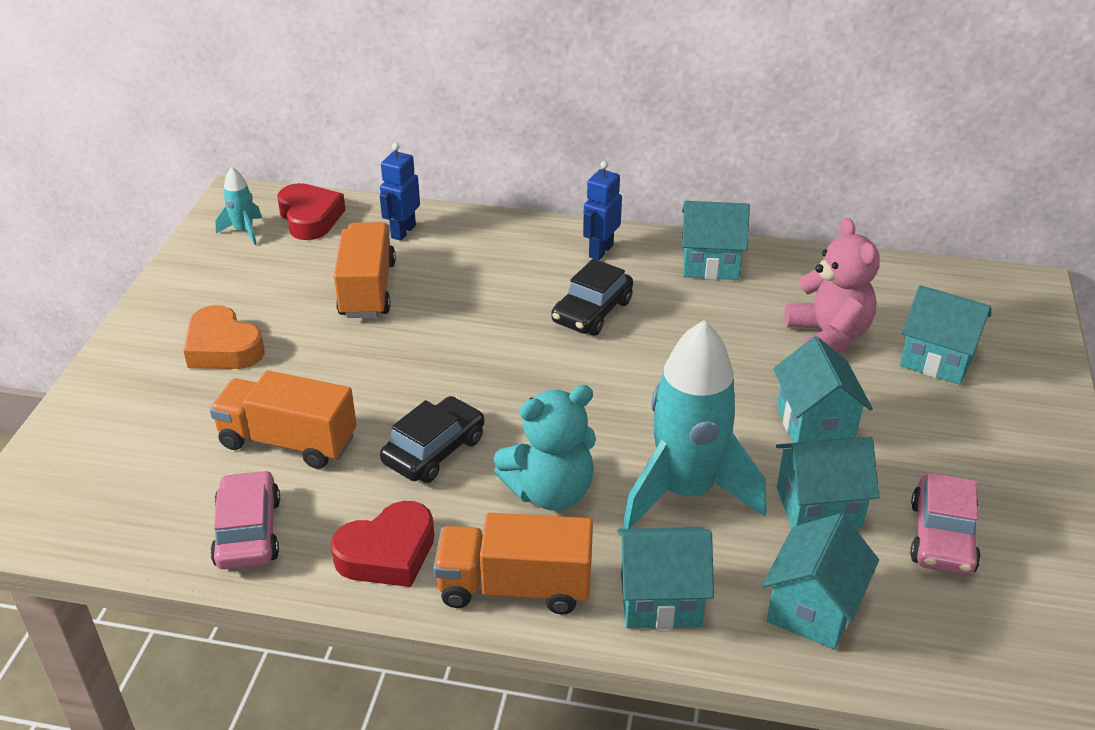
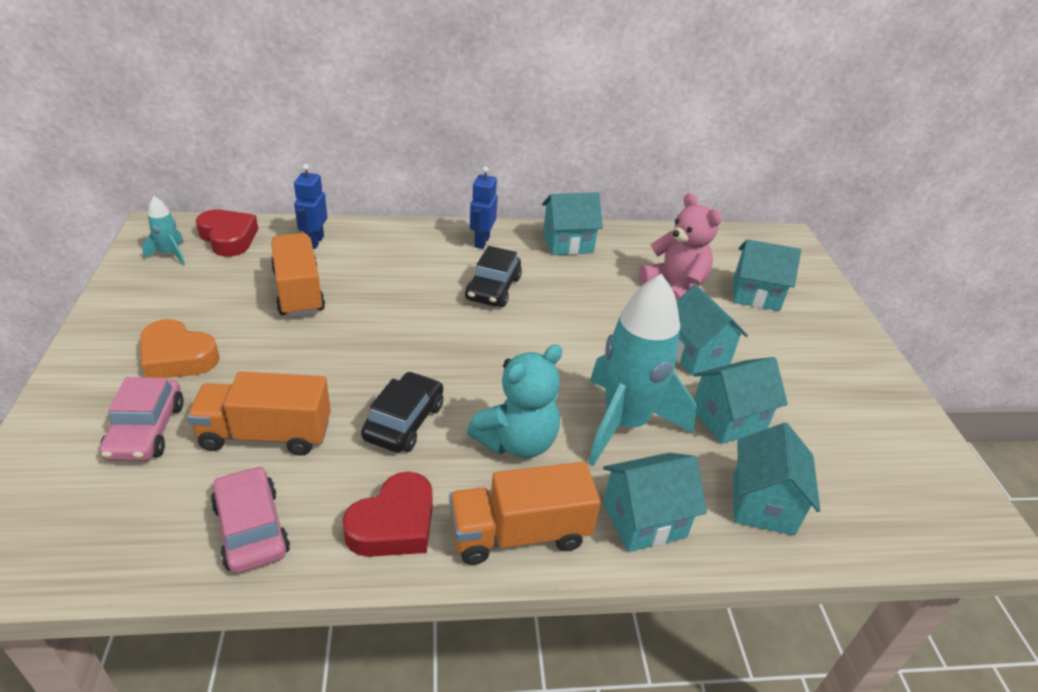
camera: 20 degrees left, 0 degrees up
(942, 537) = (824, 427): pink car -> pink car (146, 430)

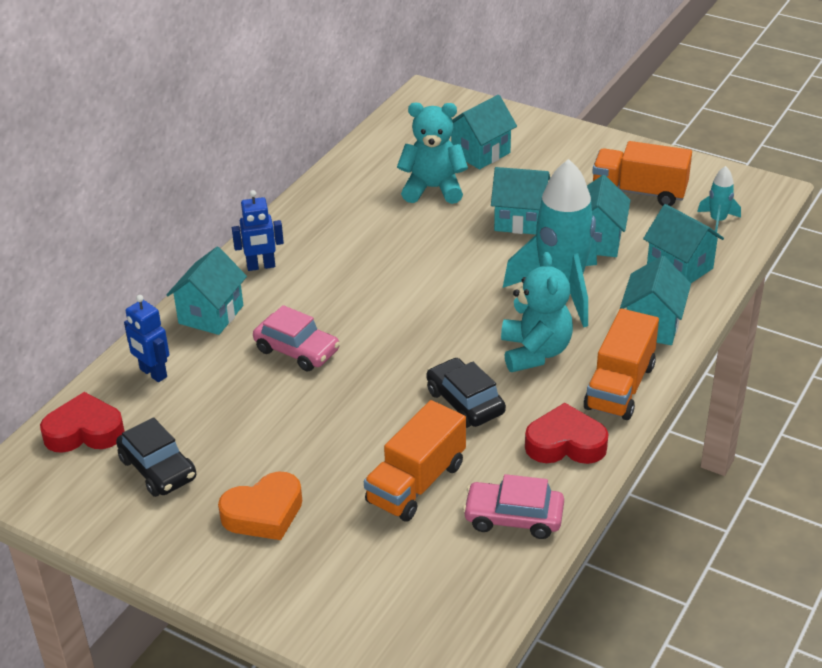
camera: 50 degrees left, 0 degrees up
(146, 430) = (352, 553): pink car -> pink car (297, 350)
(170, 254) = (75, 481): turquoise rocket -> turquoise rocket (717, 221)
(298, 291) = (230, 409): orange truck -> orange truck (639, 192)
(394, 524) = (565, 443): red heart -> red heart turned 75 degrees counterclockwise
(481, 242) = (261, 266): blue robot -> blue robot turned 60 degrees counterclockwise
(493, 288) = (340, 288): black car -> black car (158, 469)
(567, 243) = (314, 217): turquoise house -> turquoise house (211, 314)
(675, 287) = (433, 189): pink teddy bear -> turquoise teddy bear

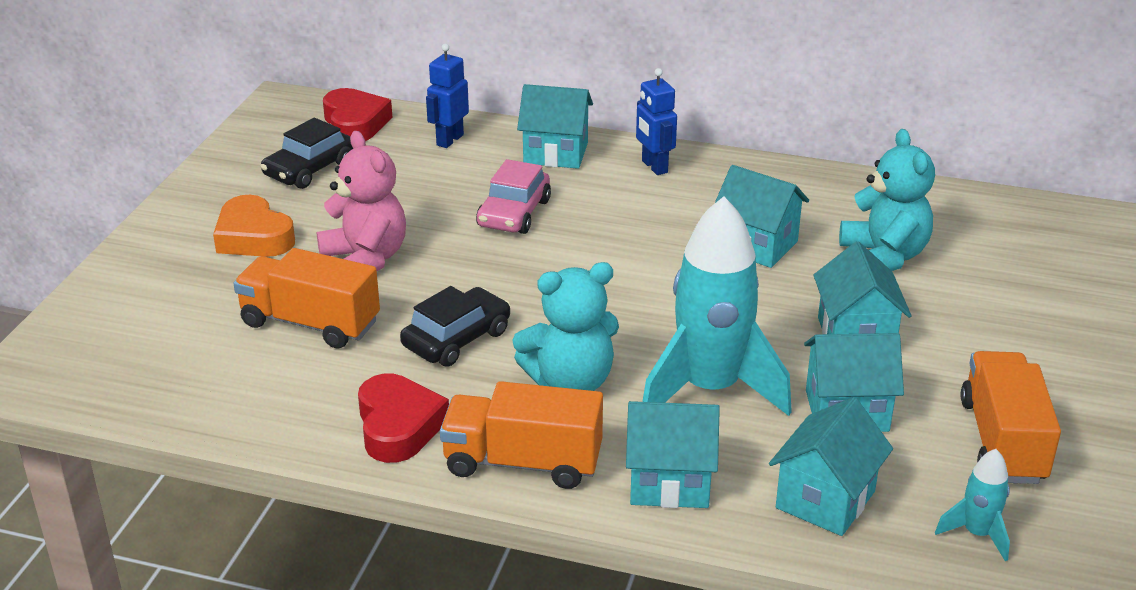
camera: 75 degrees right, 5 degrees down
(332, 443) = (365, 260): none -> pink teddy bear
(480, 153) = (997, 283): turquoise house -> turquoise house (756, 245)
(513, 517) = (262, 400): pink car -> none

